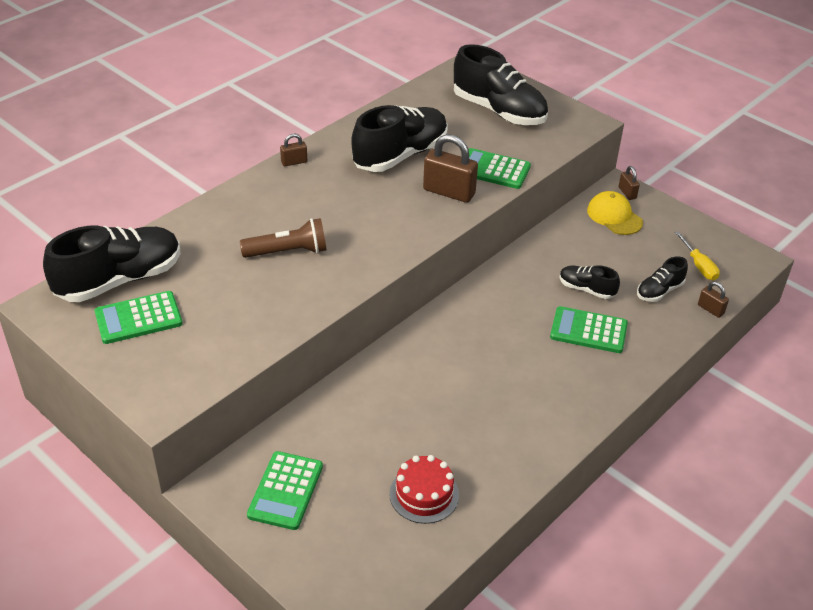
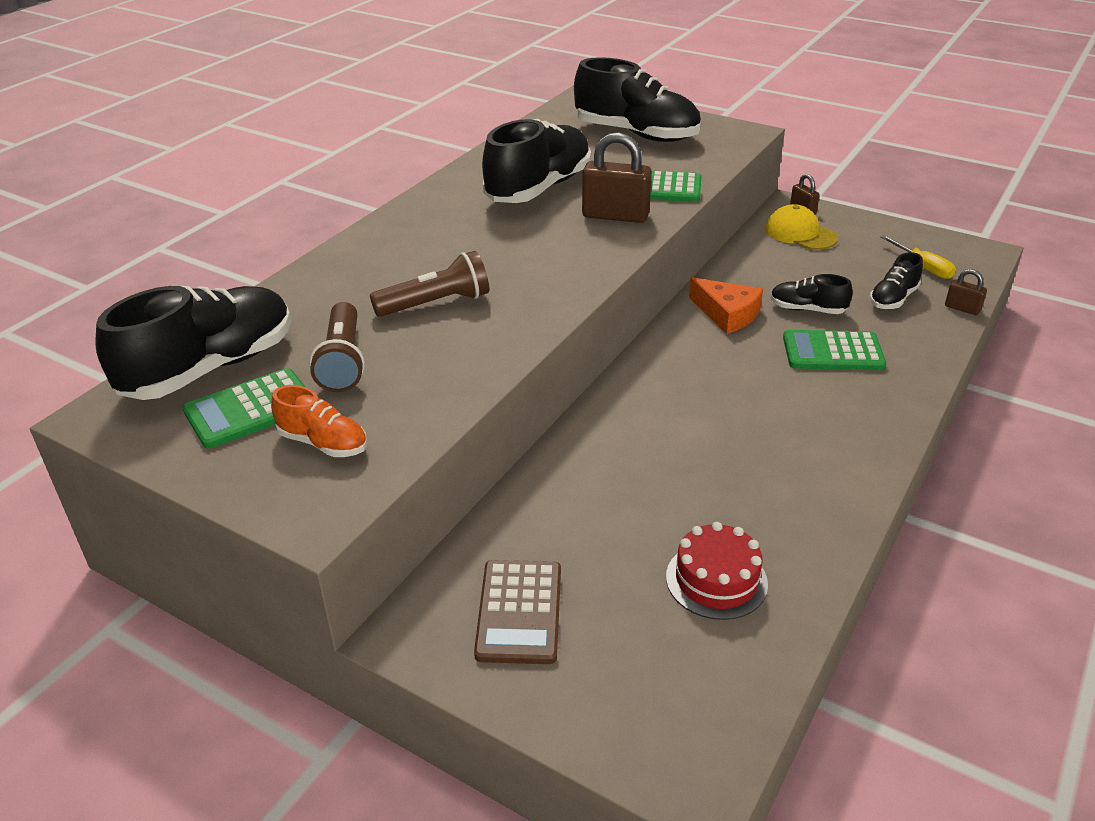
camera: 10 degrees left, 5 degrees down
(179, 353) = (323, 443): none -> orange shoe
(209, 290) = (342, 361): none -> brown flashlight
(285, 491) = (519, 612): green calculator -> brown calculator
(294, 162) = (408, 211): brown padlock -> none
(522, 283) = (727, 314): none -> orange cheese

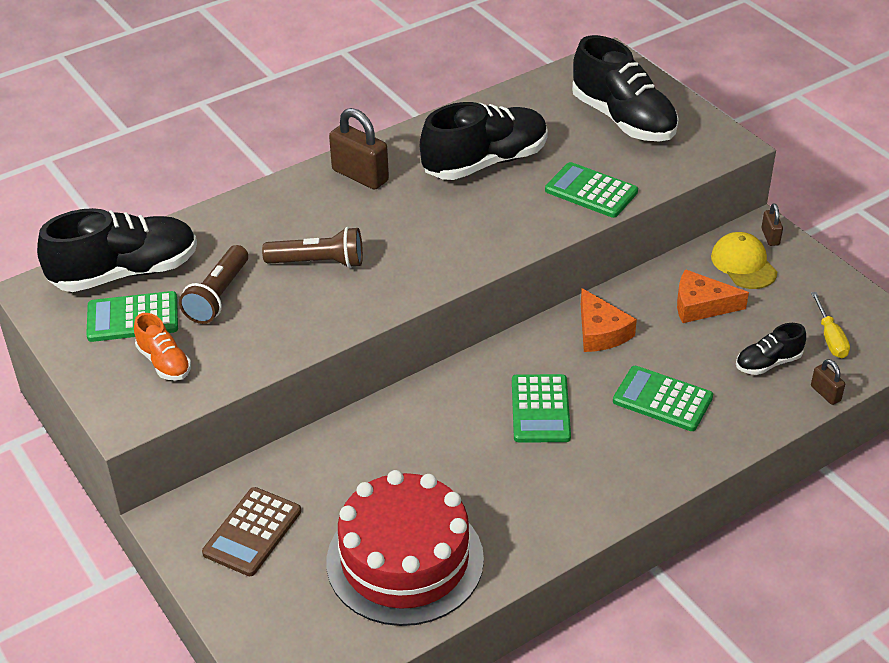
camera: 25 degrees right, 5 degrees up
(615, 216) = (528, 213): brown padlock -> brown padlock (360, 175)
(716, 580) = (405, 560): red cake -> red cake, size x1.94
(729, 392) = (540, 409): none -> green calculator
(795, 271) = (701, 305): none -> orange cheese
(807, 309) = (677, 349): black shoe -> none

